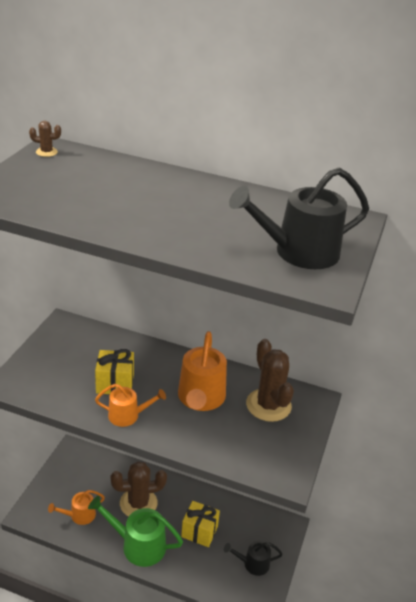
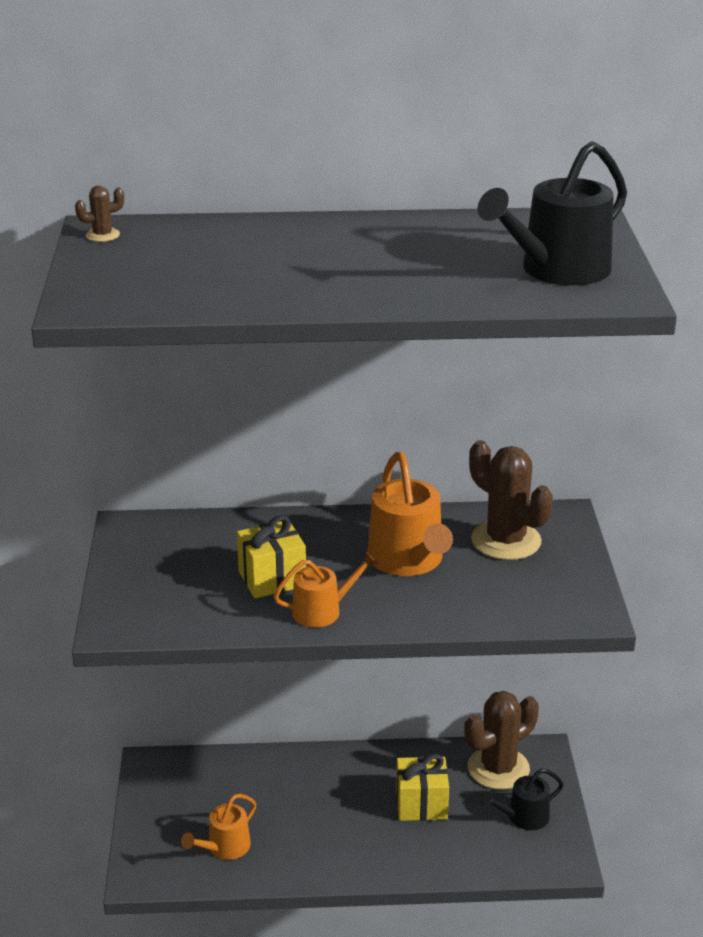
camera: 20 degrees left, 5 degrees down
(138, 503) = (305, 800): brown cactus -> brown cactus (498, 768)
(138, 545) = (342, 853): green watering can -> none

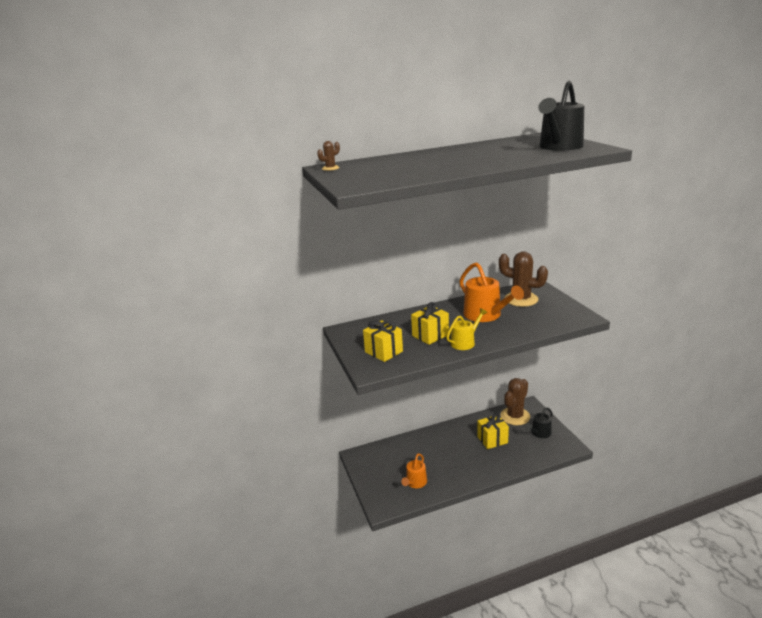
camera: 15 degrees left, 5 degrees down
(165, 592) = (383, 352): none -> yellow gift
(322, 611) = (465, 342): orange watering can -> yellow watering can

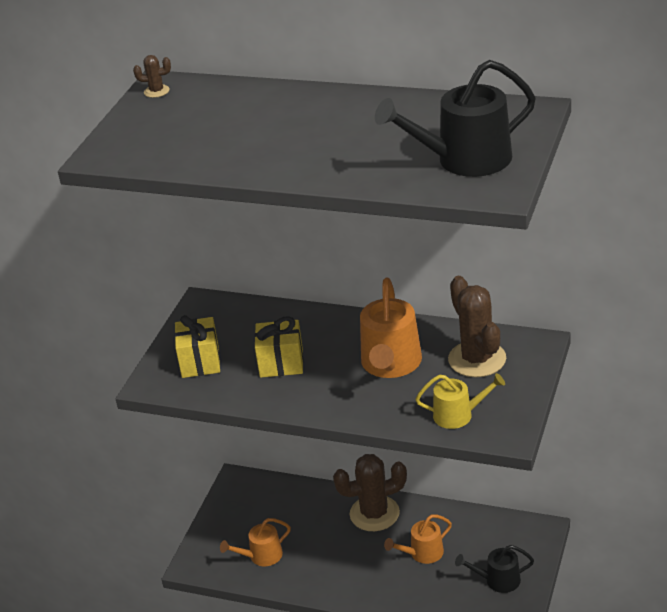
camera: 40 degrees right, 10 degrees up
(465, 342) = (303, 396): yellow watering can -> yellow watering can (458, 415)
(492, 440) = (423, 553): yellow gift -> orange watering can
(515, 416) = (498, 536): brown cactus -> brown cactus (374, 513)

